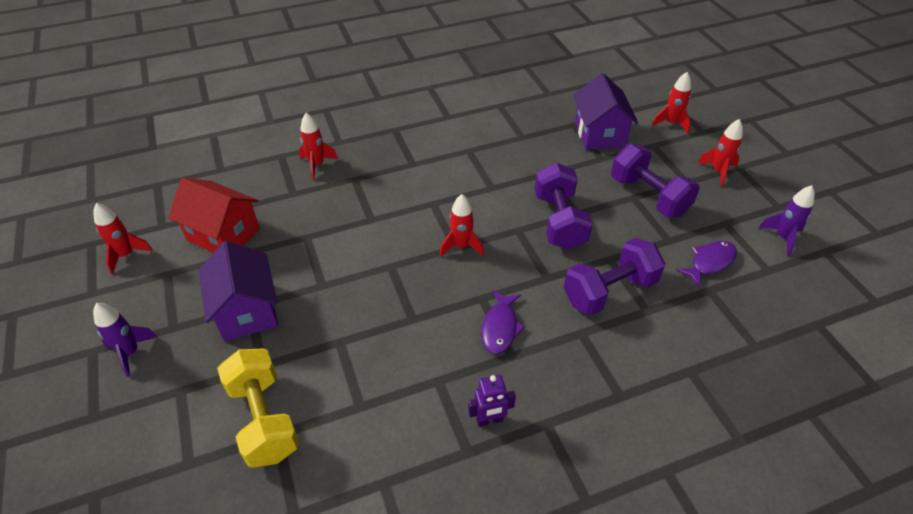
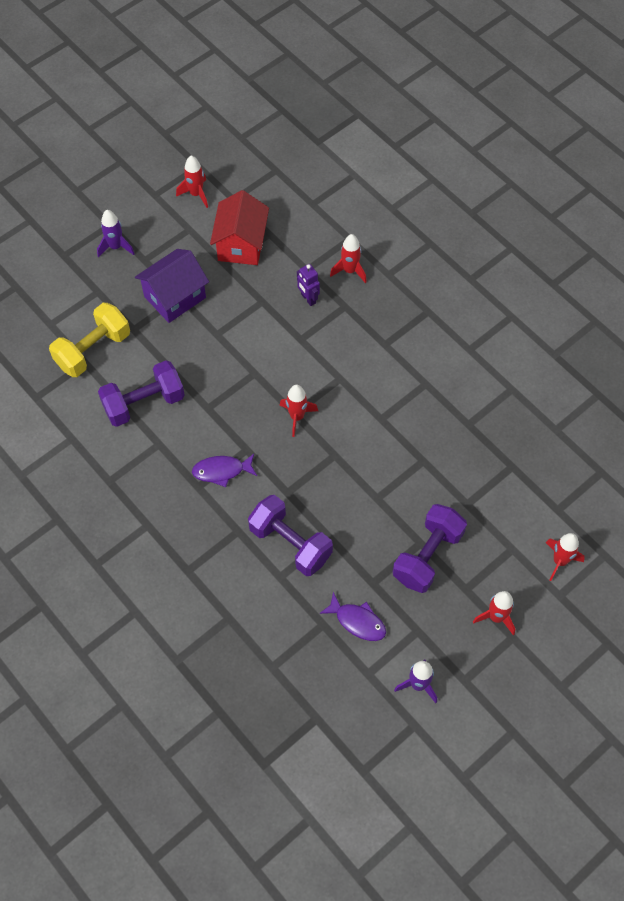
camera: 70 degrees right, 15 degrees up
(489, 420) = (137, 487): purple robot -> purple robot (308, 299)
(559, 221) = (359, 485): purple dumbbell -> purple dumbbell (144, 403)
(599, 134) = (506, 494): purple house -> none

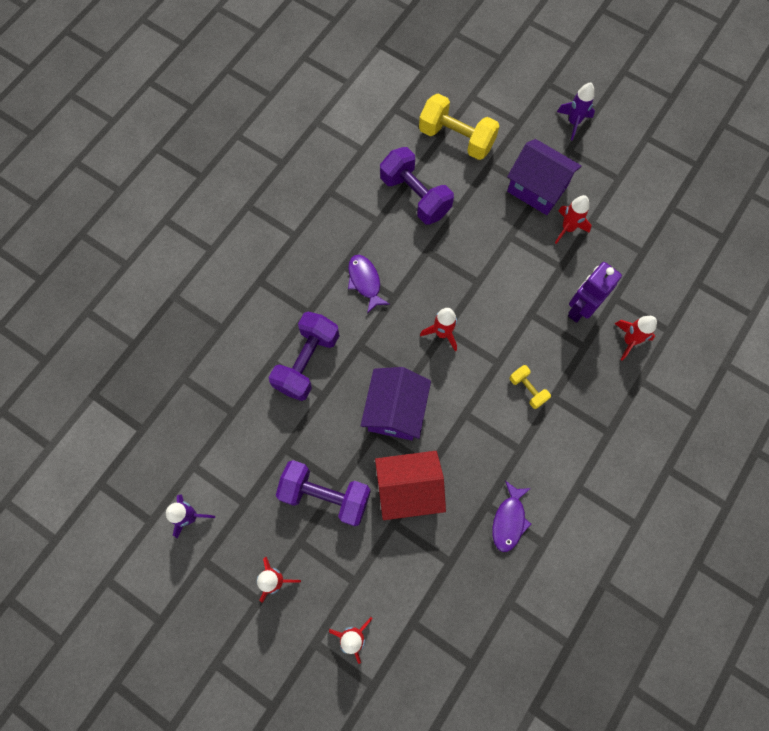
camera: 75 degrees right, 10 degrees up
(196, 194) = (662, 173): red rocket -> red rocket (567, 228)
(241, 244) = (620, 230): red house -> red house (408, 489)
(308, 299) = (580, 309): purple robot -> purple robot, size x1.58
(357, 621) = (242, 443): purple fish -> purple fish (509, 520)
(362, 476) = (395, 411): none -> purple house
(372, 362) = (527, 389): none -> yellow dumbbell

